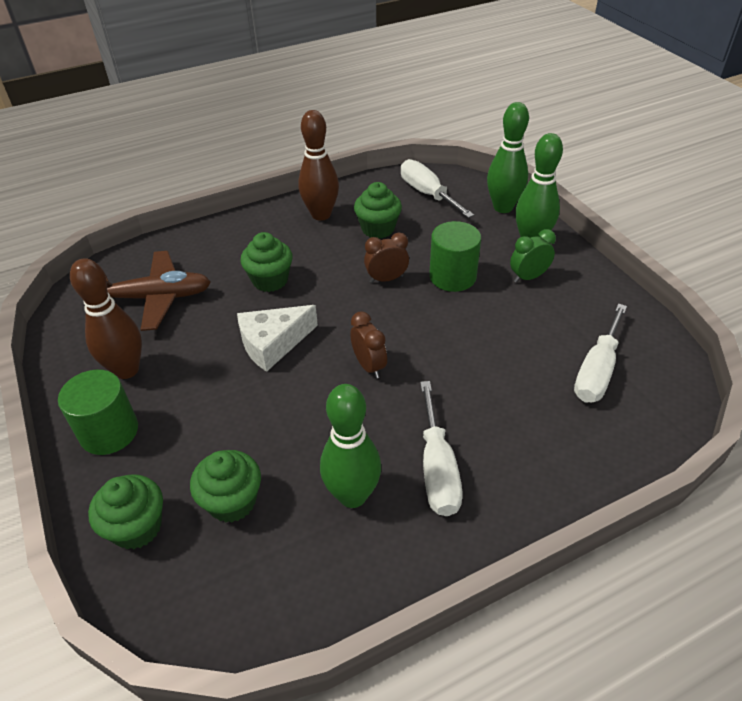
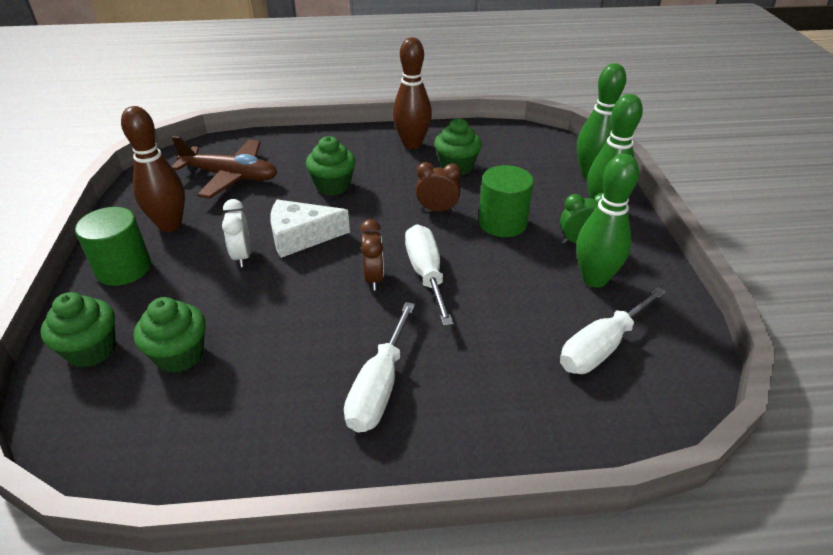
camera: 20 degrees right, 5 degrees down
(226, 381) = (242, 256): none -> white clock
(352, 495) = (285, 385): green bowling pin -> green bowling pin (594, 279)
(427, 194) = (522, 148): white screwdriver -> white screwdriver (426, 274)

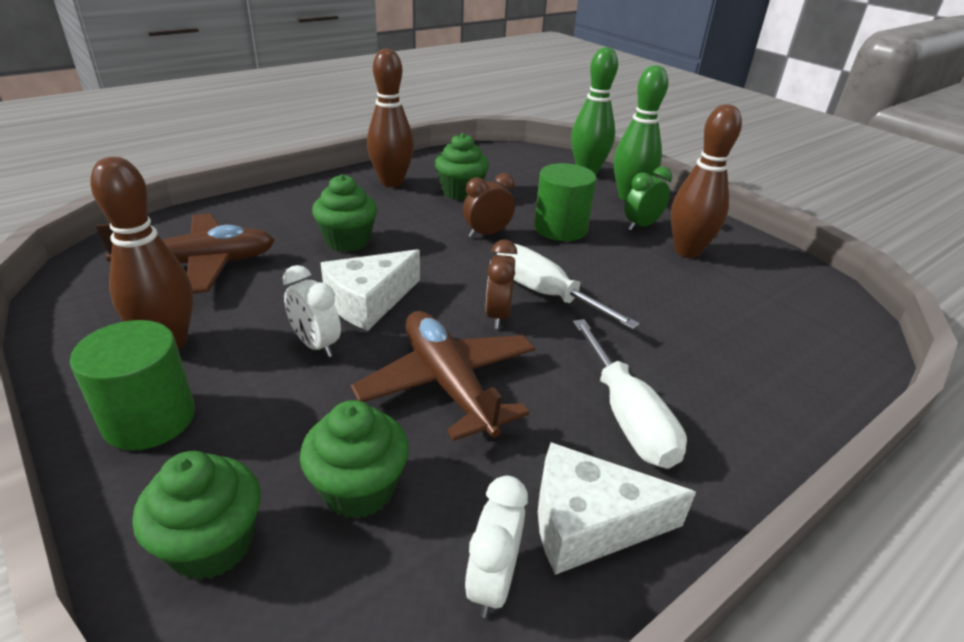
camera: 35 degrees left, 5 degrees down
(191, 440) = (492, 582): none -> white clock
(276, 439) = (589, 523): none -> white cheese
(290, 314) = (448, 384): none -> brown plane
(373, 278) = (498, 315): brown clock -> brown clock turned 135 degrees counterclockwise
(594, 279) = (687, 251): green bowling pin -> brown bowling pin
(601, 347) = (757, 302): white screwdriver -> none

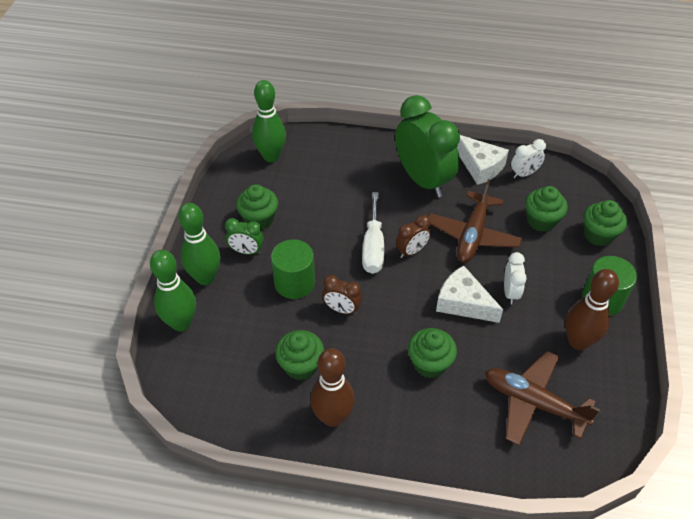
camera: 130 degrees left, 15 degrees up
(368, 301) = (463, 303): white cheese -> white cheese turned 150 degrees counterclockwise
(627, 417) = (423, 180): white screwdriver -> green clock
(687, 251) = (259, 219): brown bowling pin -> green cupcake
(819, 310) = (271, 156): none -> green bowling pin

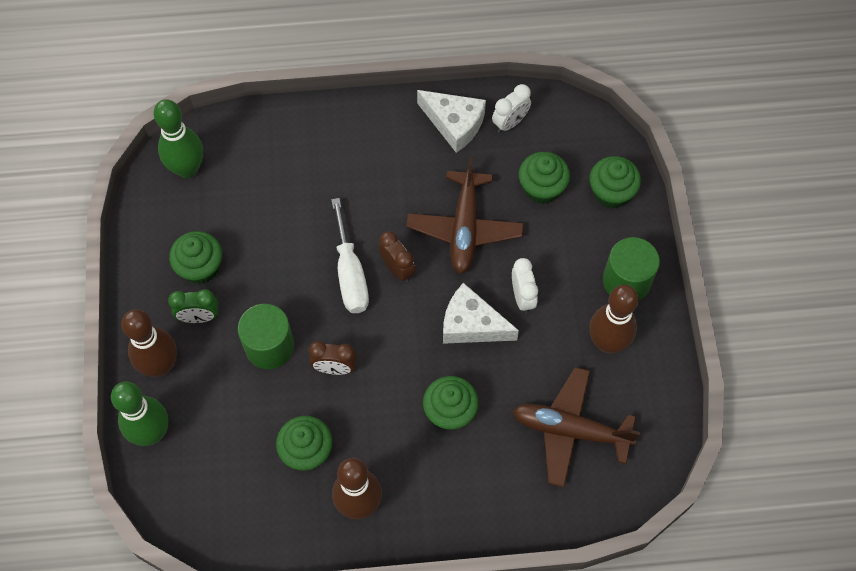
camera: 15 degrees left, 15 degrees up
(205, 277) = (160, 366): green bowling pin -> brown bowling pin
(412, 251) = (397, 269): brown clock -> brown clock turned 75 degrees counterclockwise
(423, 180) = (388, 161): green clock -> none

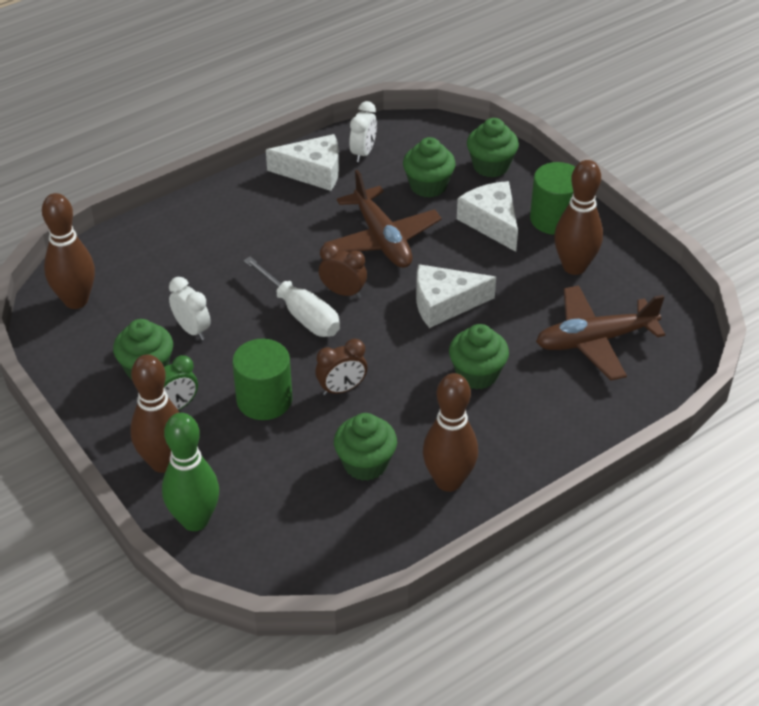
camera: 30 degrees left, 20 degrees down
(187, 169) = (76, 300): green bowling pin -> brown bowling pin
(522, 297) = (474, 266): white clock -> white clock (192, 329)
(569, 257) = (491, 222): none -> white cheese

